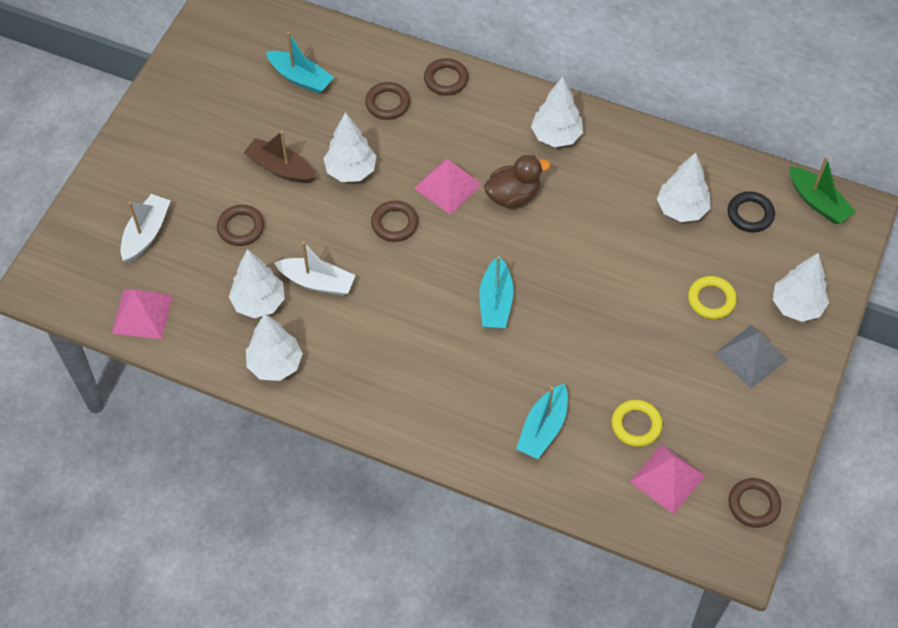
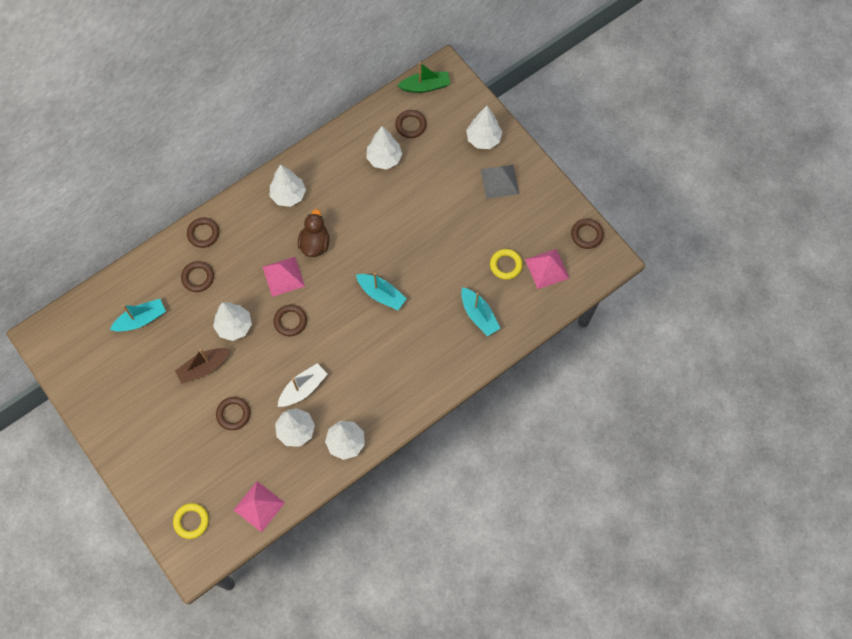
camera: 60 degrees left, 10 degrees up
(146, 233) = (199, 475): white boat -> none
(711, 300) = (452, 179): yellow ring -> yellow ring (191, 521)
(750, 214) = (410, 125): black ring -> brown ring

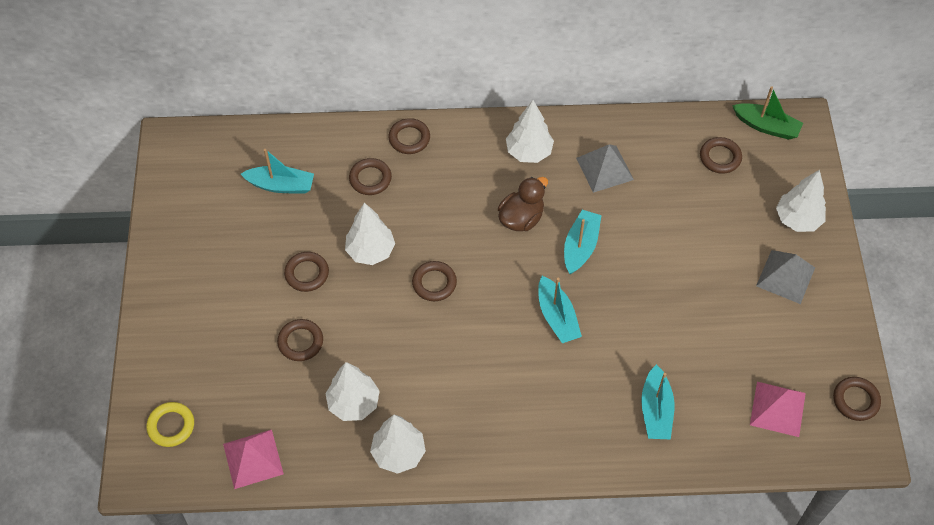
camera: 35 degrees right, 10 degrees down
(204, 367) = (307, 273): brown boat -> brown ring
(283, 276) = (462, 231): pink pyramid -> none
(303, 388) = (395, 363): white boat -> none
(344, 177) = (604, 169): none -> grey pyramid
(364, 239) = (580, 246): none -> turquoise boat
(384, 158) = (664, 175): white tree -> none
(506, 265) = (728, 374): yellow ring -> none

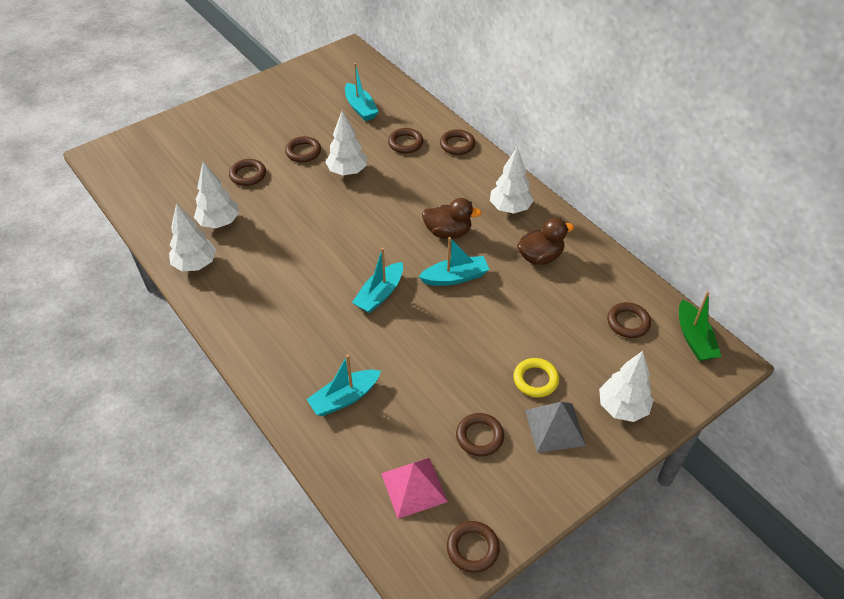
camera: 55 degrees right, 10 degrees down
(171, 426) = (142, 151): yellow ring -> yellow ring (535, 380)
(253, 458) = (142, 197): pink pyramid -> none
(434, 283) = (350, 214): brown ring -> brown ring (479, 436)
(604, 169) = (540, 257): grey pyramid -> brown duck

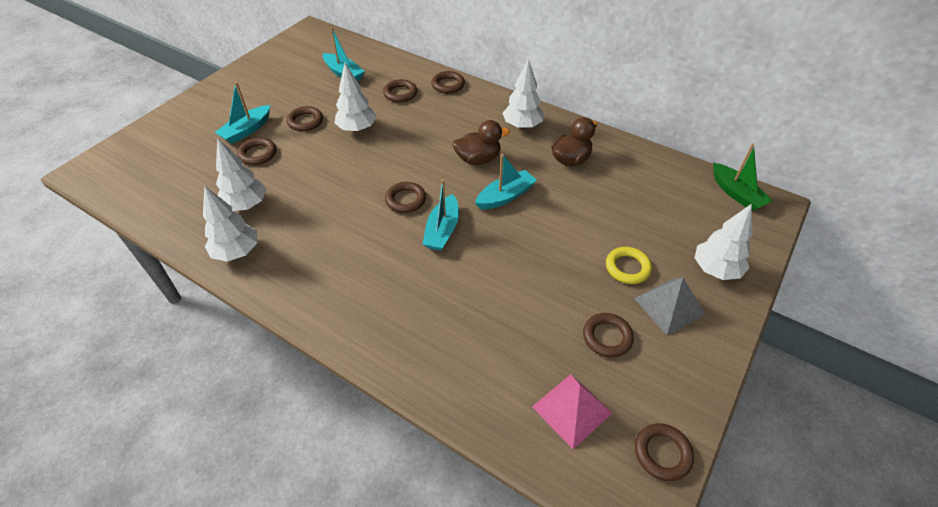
camera: 20 degrees left, 0 degrees up
(344, 398) = (456, 341): turquoise boat -> turquoise boat (247, 130)
(628, 322) = (676, 195): brown ring -> brown ring (405, 200)

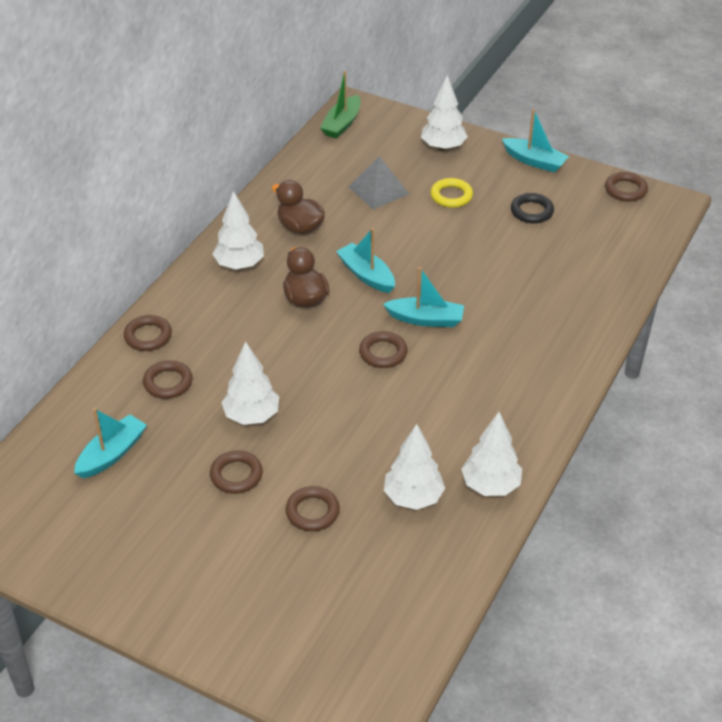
camera: 95 degrees left, 5 degrees down
(247, 130) = (260, 539): turquoise boat -> turquoise boat (534, 161)
(571, 409) = (605, 232): pink pyramid -> none
(607, 337) = (531, 211): brown ring -> black ring
(669, 306) = (490, 176): grey pyramid -> grey pyramid (378, 190)
(736, 193) = (342, 124): green boat -> green boat turned 150 degrees clockwise

